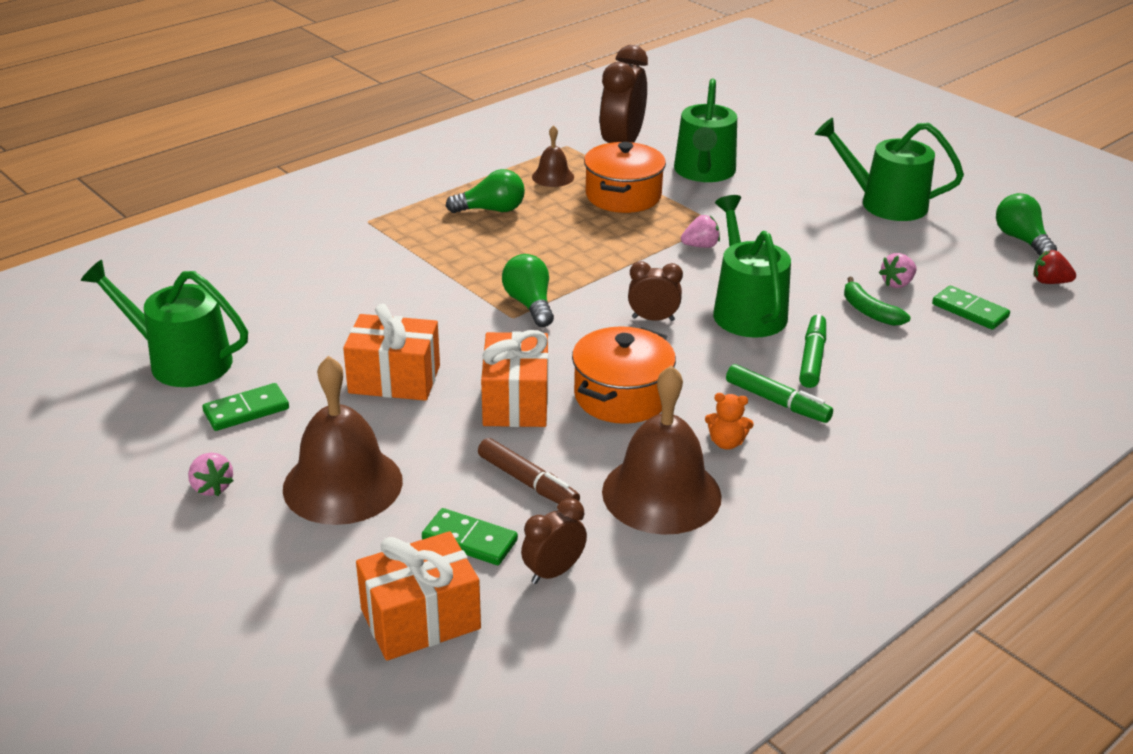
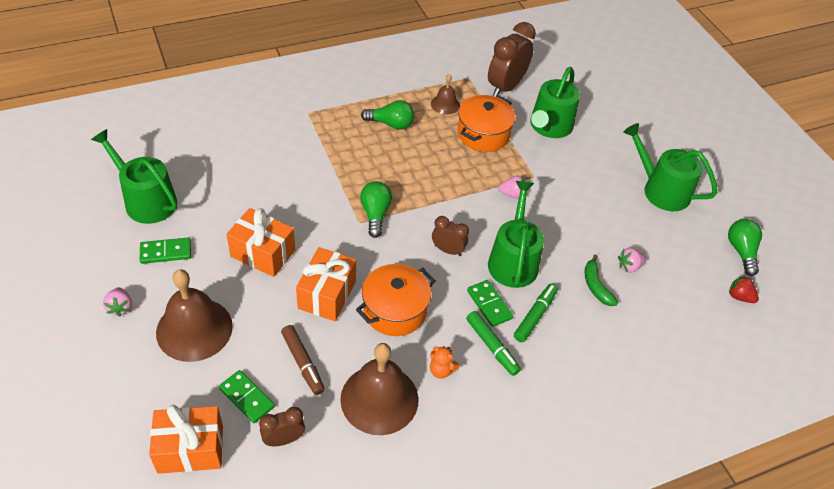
camera: 15 degrees right, 15 degrees up
(970, 310) = (667, 306): green domino -> green domino (489, 304)

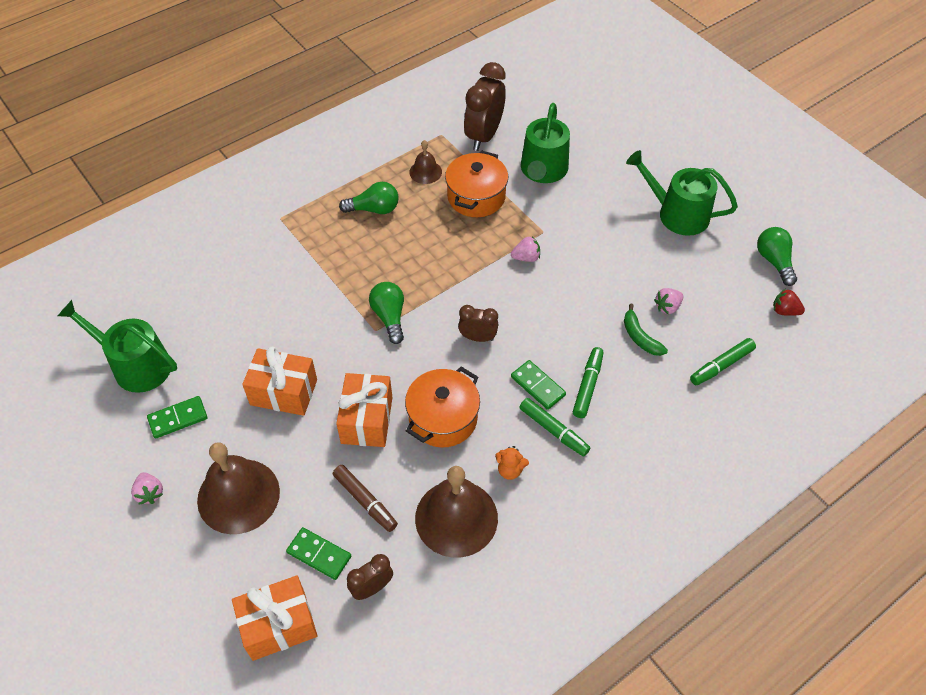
camera: 10 degrees left, 5 degrees up
(513, 261) = (548, 331): green watering can -> none
(666, 329) = (721, 365): none -> green marker

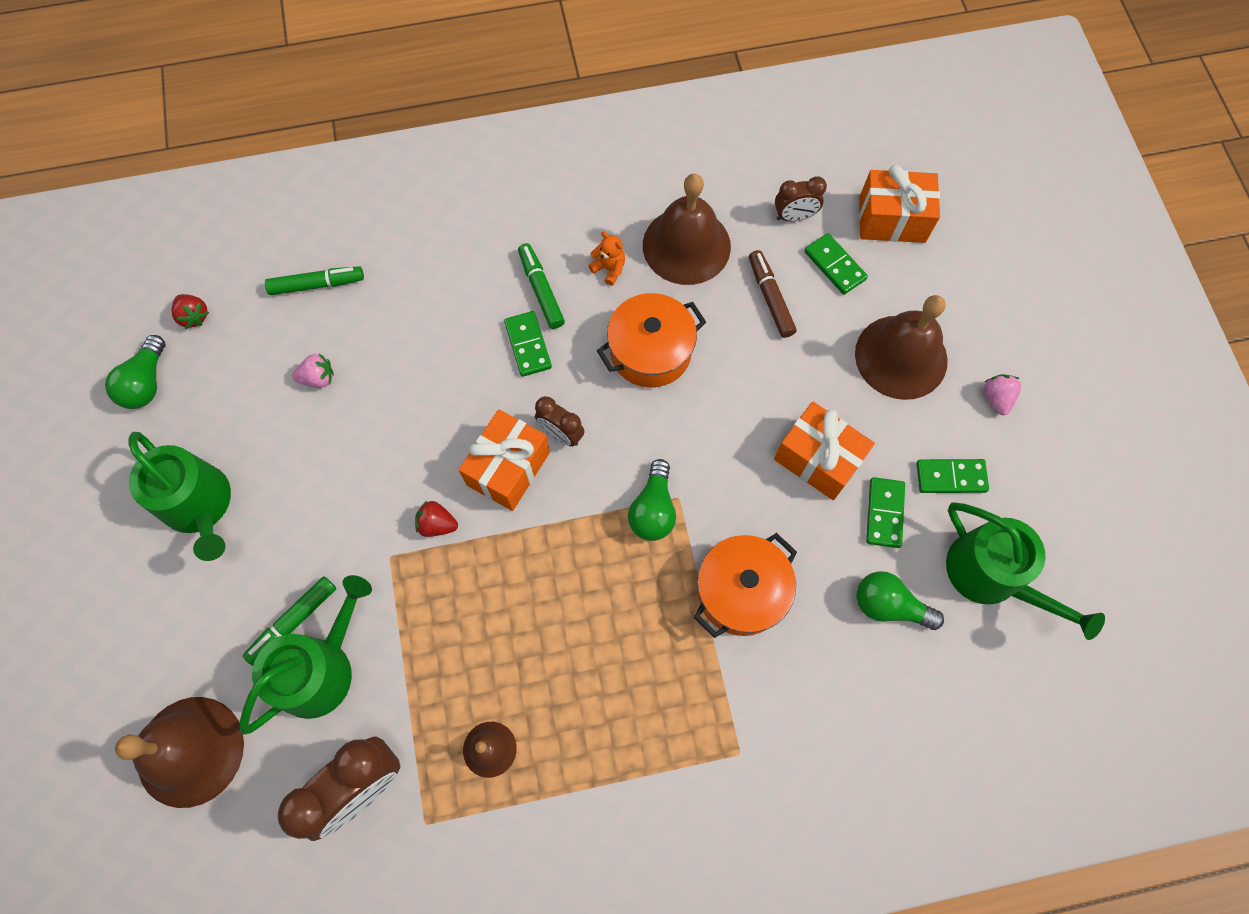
camera: 155 degrees left, 15 degrees up
(223, 375) = (884, 513): none -> green domino
(367, 420) = (734, 385): orange gift -> orange gift (508, 468)
(374, 209) = (597, 706): green light bulb -> green light bulb (888, 605)
(476, 197) = (443, 662): orange pot -> orange pot (741, 592)
(526, 257) = (437, 524): pink strawberry -> red strawberry
(584, 118) = (190, 751): none -> brown bell
(587, 386) = (474, 322): green marker -> green marker (294, 622)
(640, 337) = (377, 354): green banana -> none

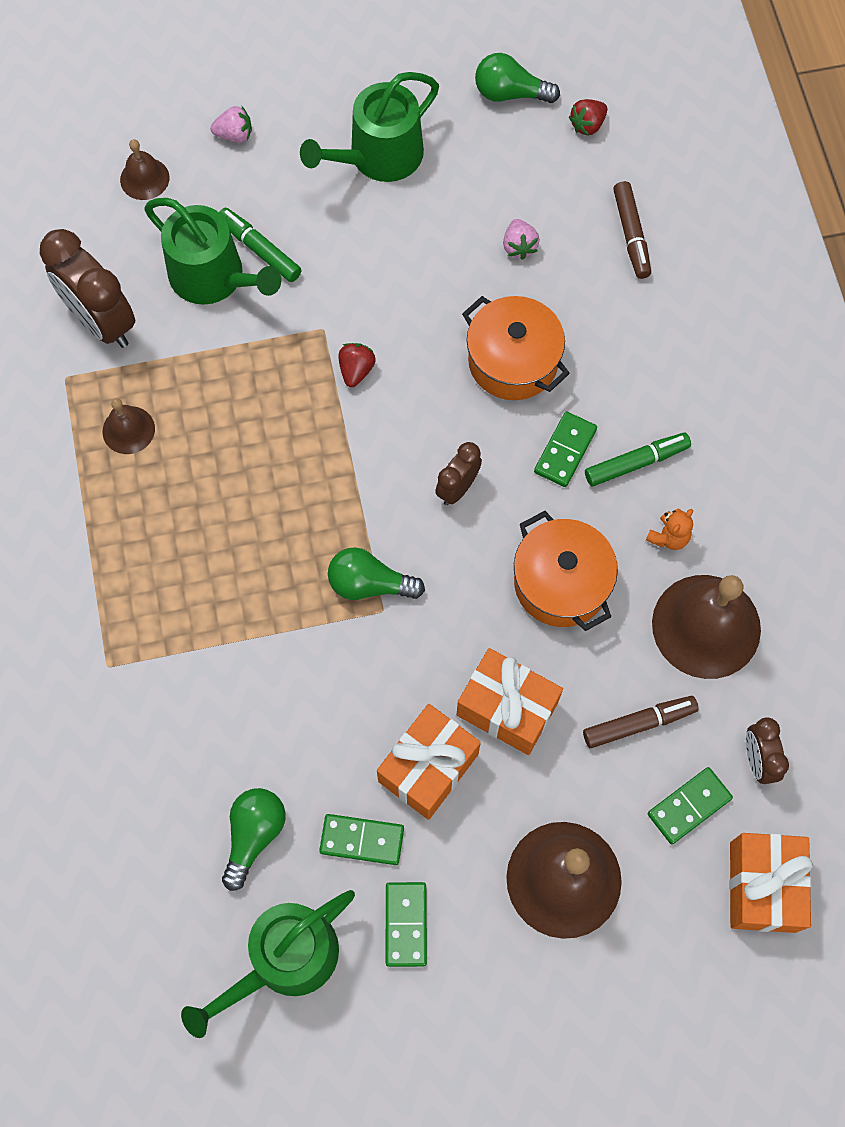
camera: 90 degrees right, 0 degrees up
(190, 751) = (144, 178): brown bell -> brown bell, size x0.51
(316, 284) = (631, 234): green marker -> brown marker
(508, 468) = (417, 436): orange gift -> orange gift (507, 708)
(528, 345) = (565, 450): green domino -> green domino turned 45 degrees counterclockwise
(741, 592) = (275, 674): orange pot -> orange pot (513, 361)
(996, 398) = (510, 996): pink strawberry -> pink strawberry (234, 135)

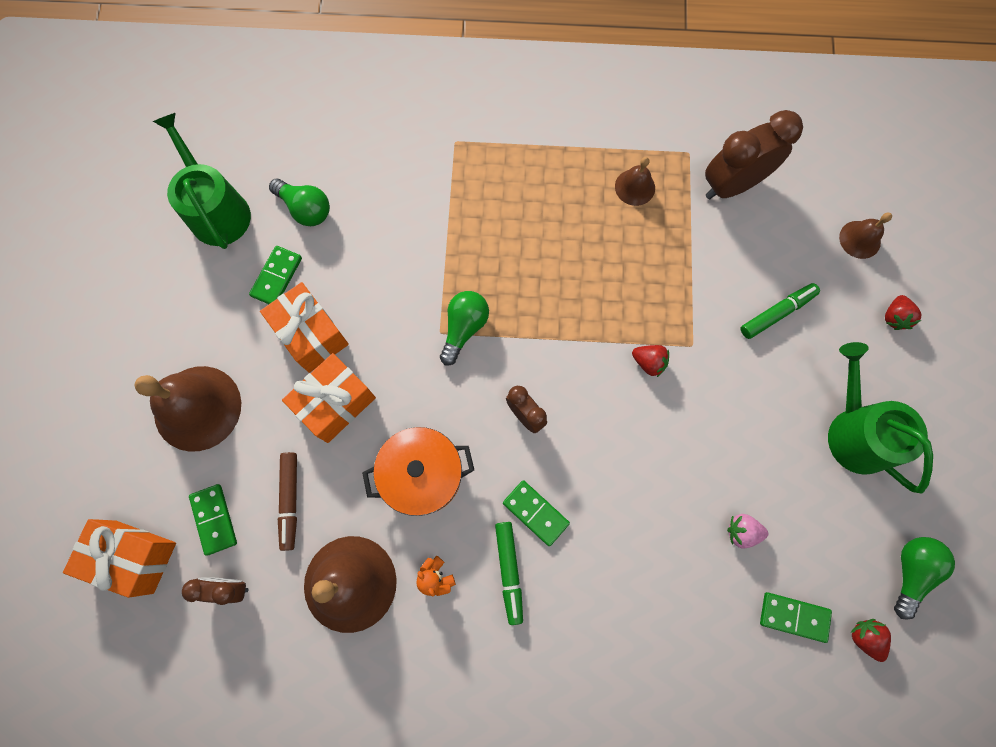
camera: 105 degrees right, 5 degrees up
(213, 277) = (757, 272): green watering can -> none
(234, 135) = (894, 317): pink strawberry -> red strawberry
(405, 924) = (209, 291): green domino -> green domino (794, 616)
(513, 361) = (629, 493): orange pot -> none
(631, 234) = (736, 641): brown marker -> none

